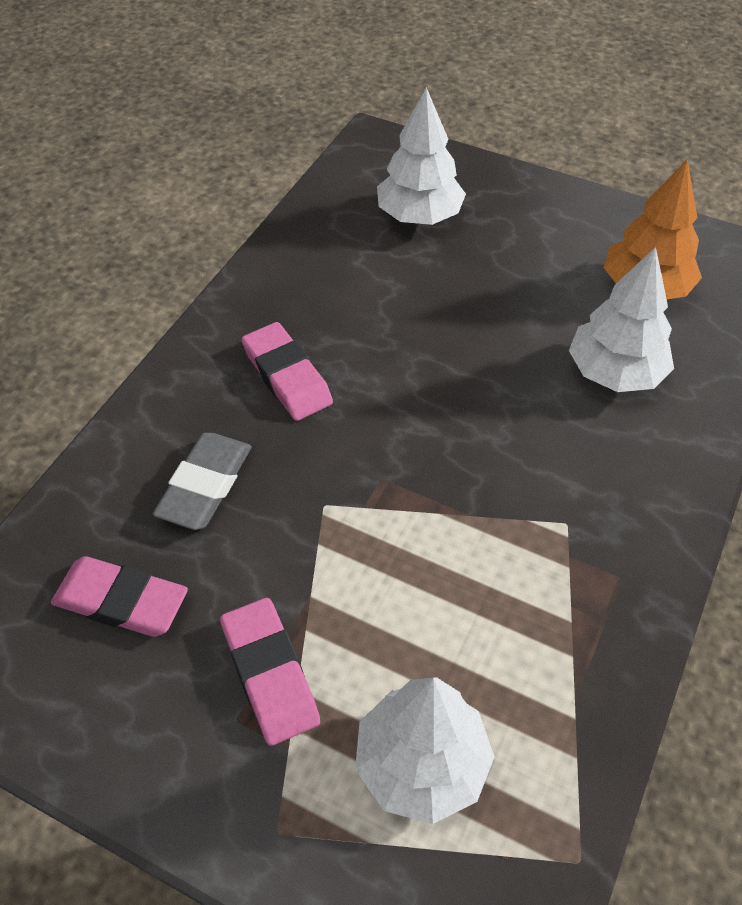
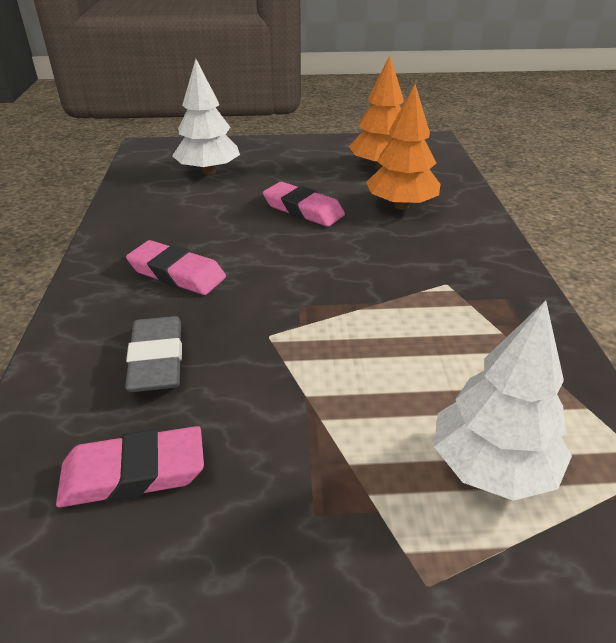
camera: 30 degrees left, 15 degrees down
(269, 674) = (317, 464): pink eraser -> pink eraser (303, 210)
(615, 373) = (401, 206): white tree -> orange tree

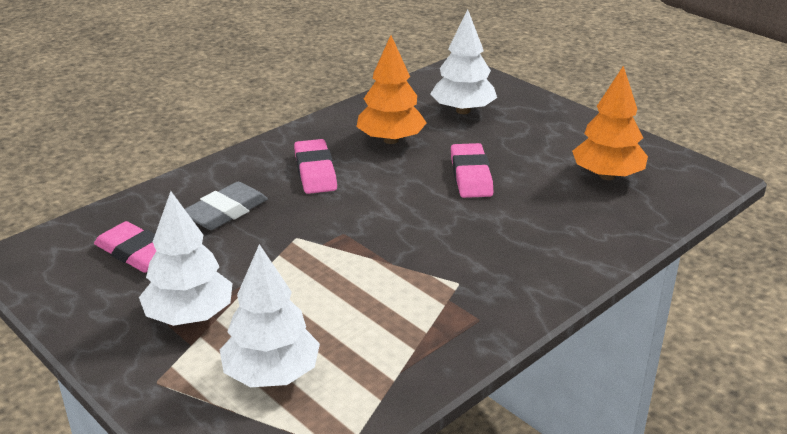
camera: 50 degrees right, 5 degrees down
(321, 484) = (190, 316): none -> white tree
(401, 206) = (551, 215): orange tree -> orange tree (390, 140)

